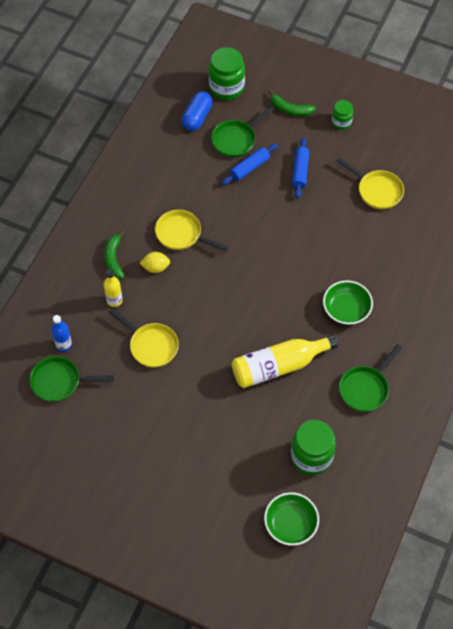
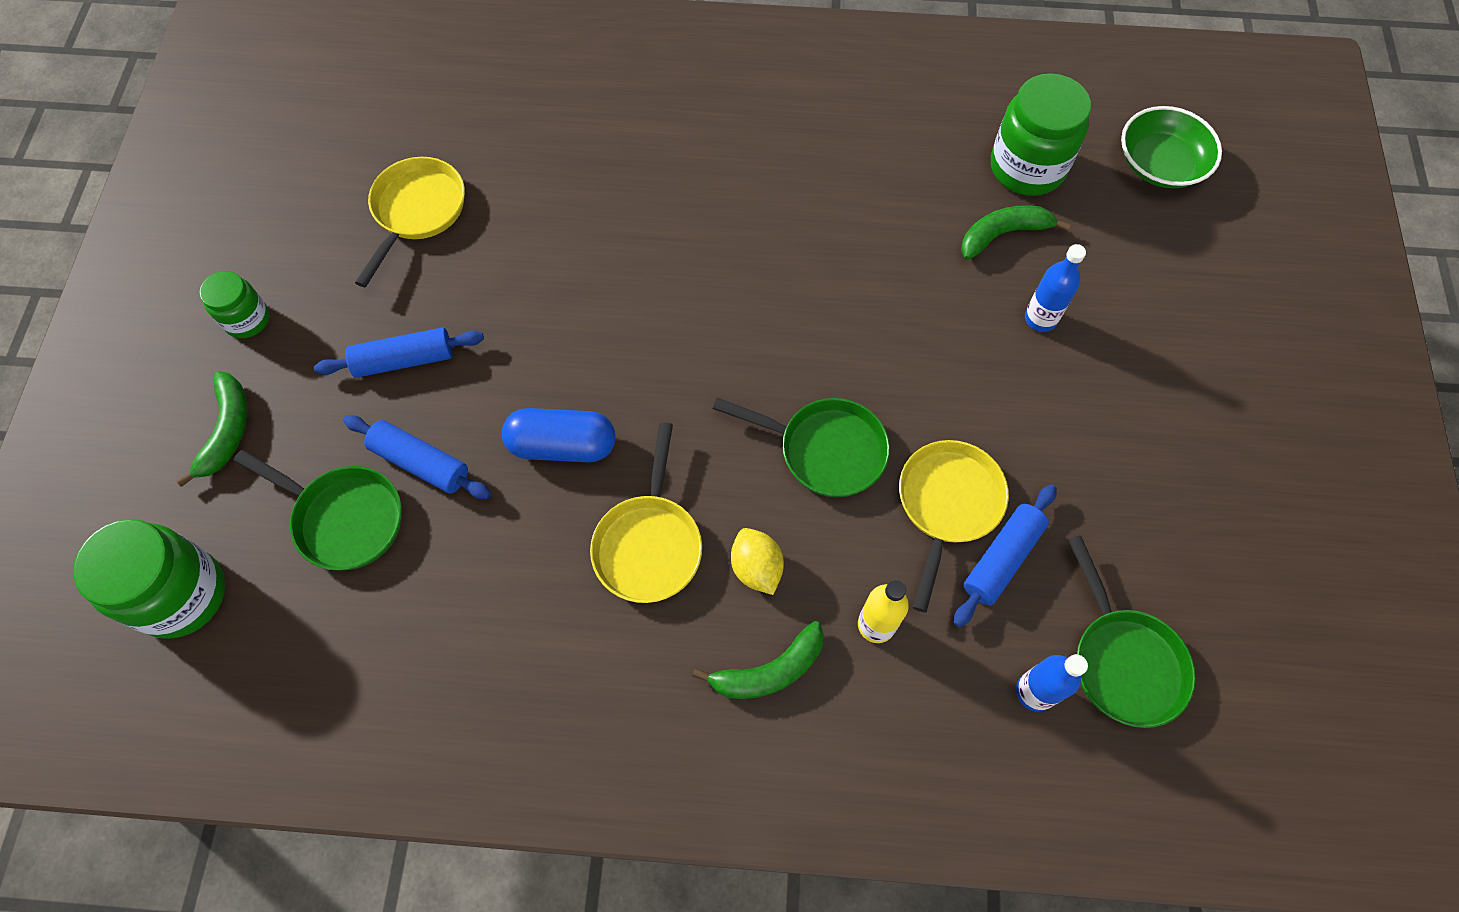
camera: 110 degrees left, 5 degrees up
(120, 356) = (1001, 559): none -> blue rolling pin
(197, 117) = (292, 632): blue capsule -> blue capsule (562, 445)
(223, 422) = (1040, 318): none -> blue bottle
(276, 426) = (1002, 234): none -> green banana
(279, 366) = (881, 264): yellow bottle -> none
(346, 309) = (711, 193): green bowl -> none
(365, 388) = (859, 125): green pan -> green pan (825, 450)

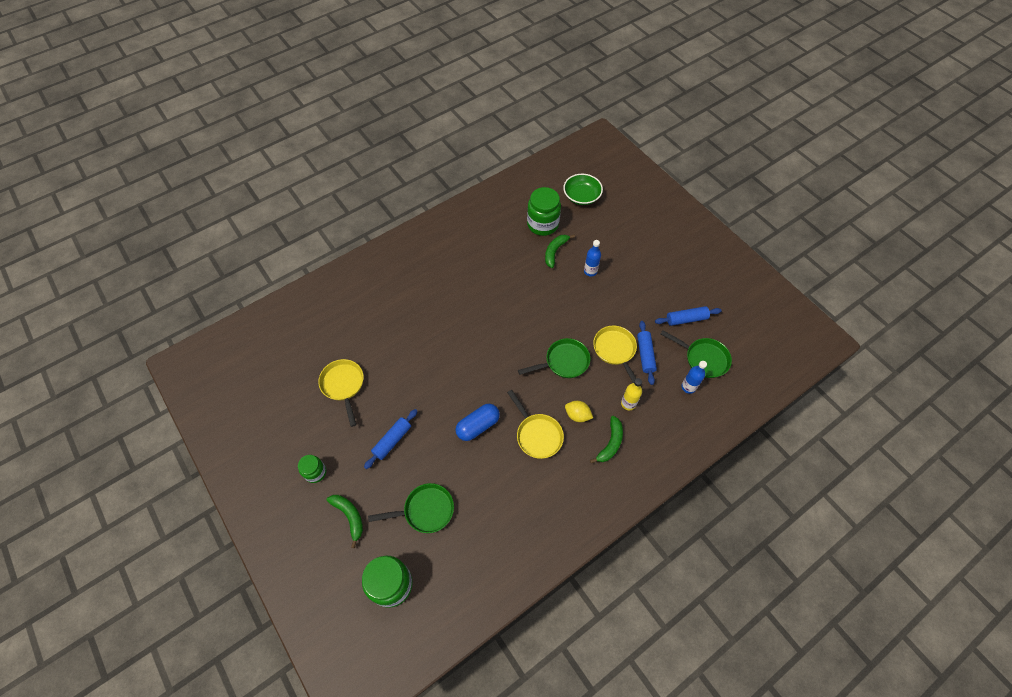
camera: 40 degrees left, 5 degrees down
(420, 463) = (434, 470): blue rolling pin -> blue rolling pin (686, 319)

